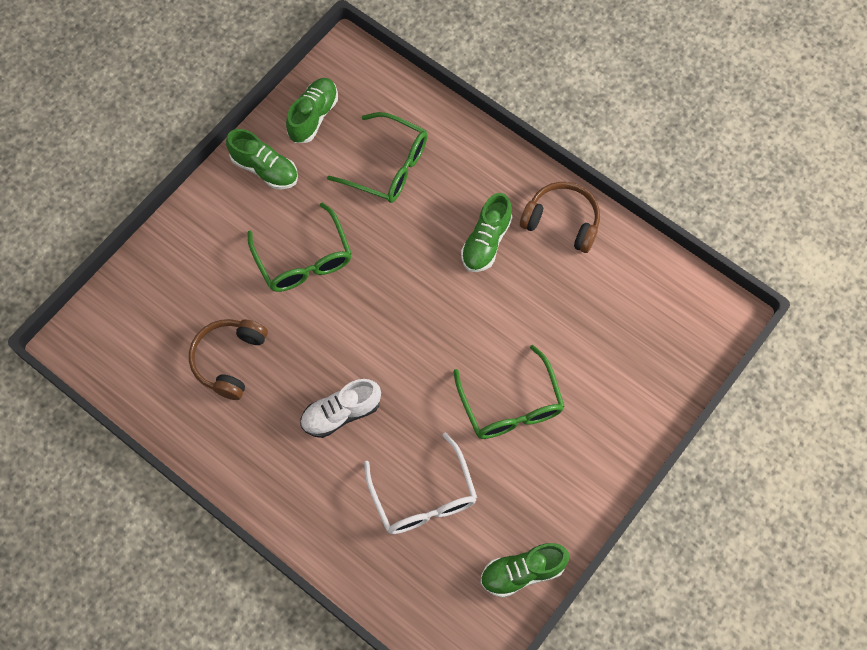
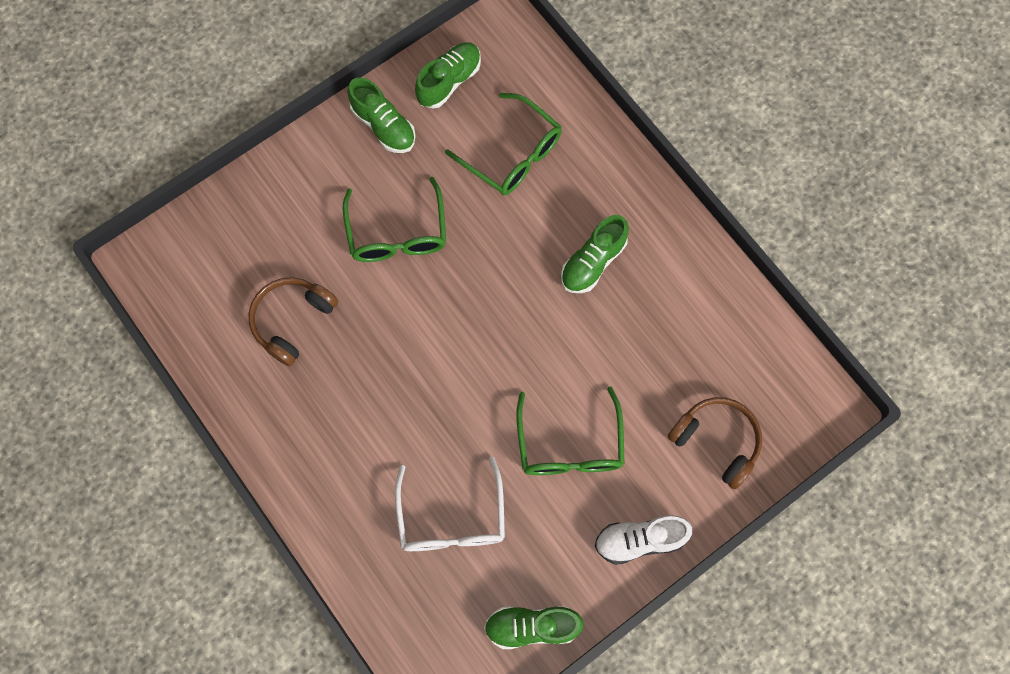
camera: 15 degrees right, 5 degrees up
(341, 413) = (391, 407): white shoe -> white shoe (639, 540)
(562, 221) = (680, 260): brown headphones -> brown headphones (716, 441)

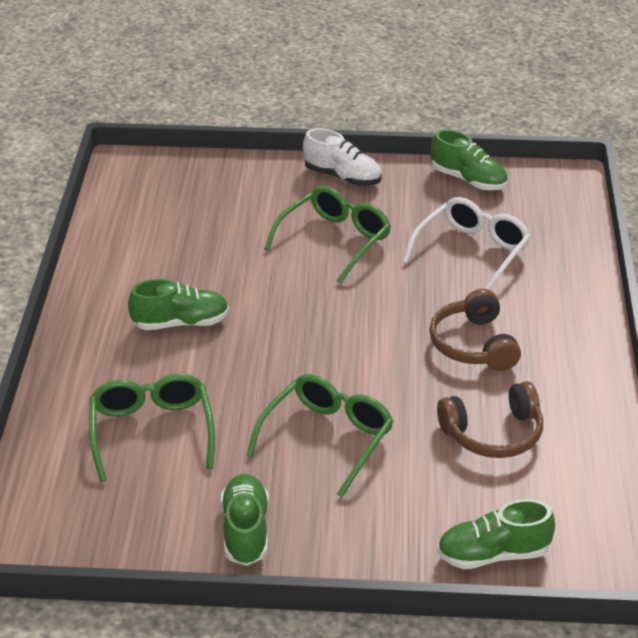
camera: 140 degrees left, 35 degrees down
(449, 81) = (136, 527): green shoe -> green shoe (493, 554)
(716, 441) = (225, 189): brown headphones -> brown headphones (473, 345)

